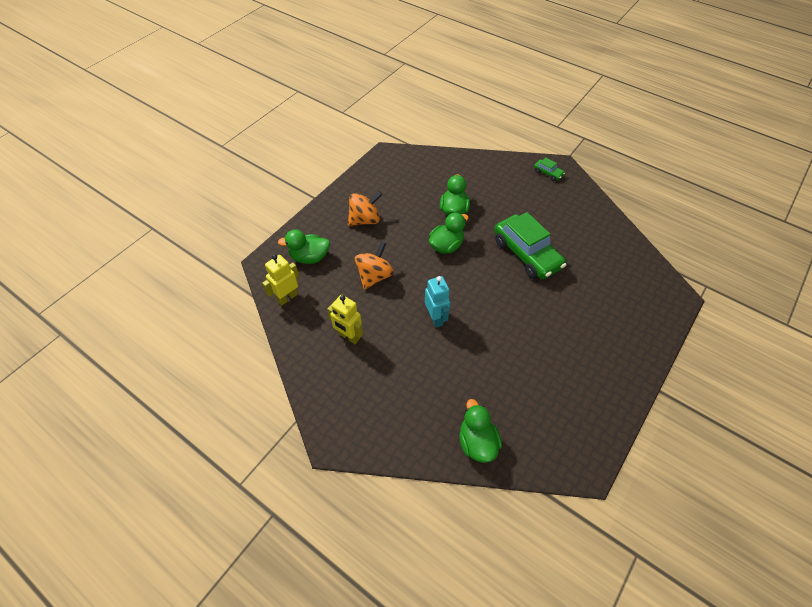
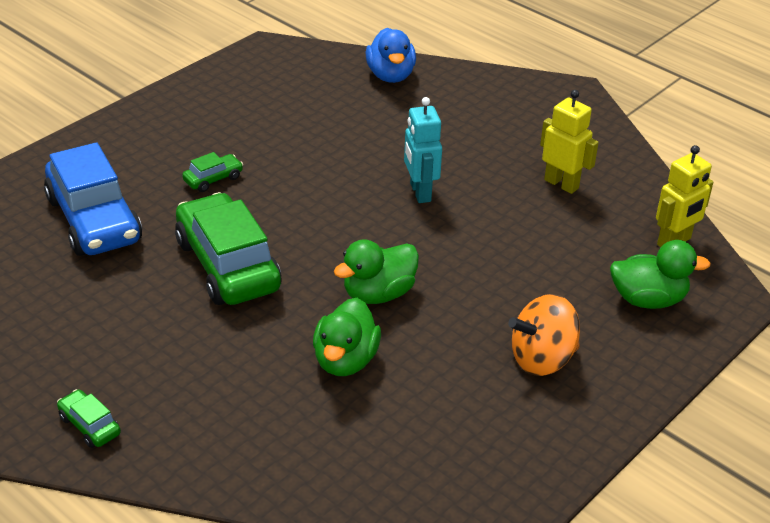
camera: 175 degrees left, 15 degrees down
(374, 276) = (521, 258): orange spinning top -> none
(477, 442) = (390, 75): green duck -> blue duck
(561, 314) = (213, 179): none -> green car
(610, 275) = (94, 220): none -> blue car

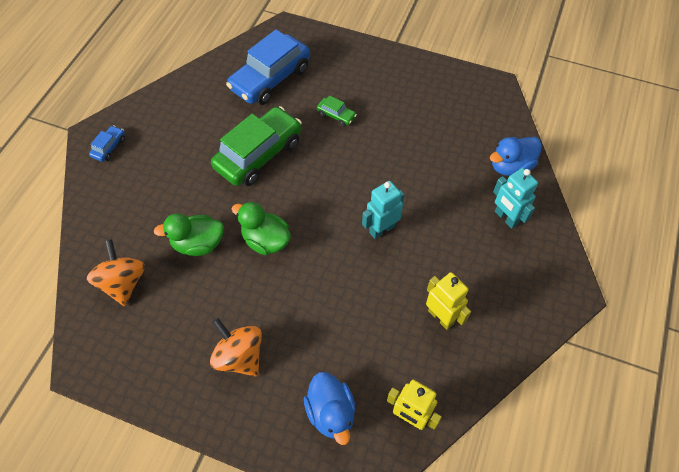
camera: 70 degrees right, 20 degrees up
(89, 426) = (109, 147): green car -> blue car
(368, 455) = (123, 283): none -> orange spinning top
(458, 101) = (505, 218): none -> turquoise robot
(561, 184) = (441, 317): yellow robot -> yellow robot turned 60 degrees counterclockwise
(648, 299) = (331, 412): green duck -> blue duck

